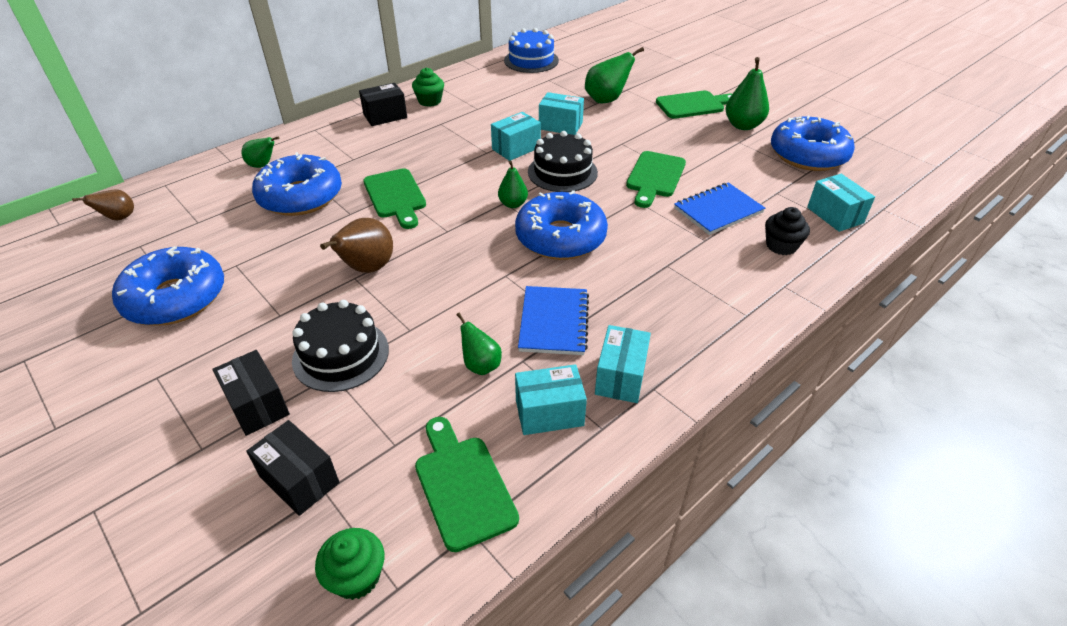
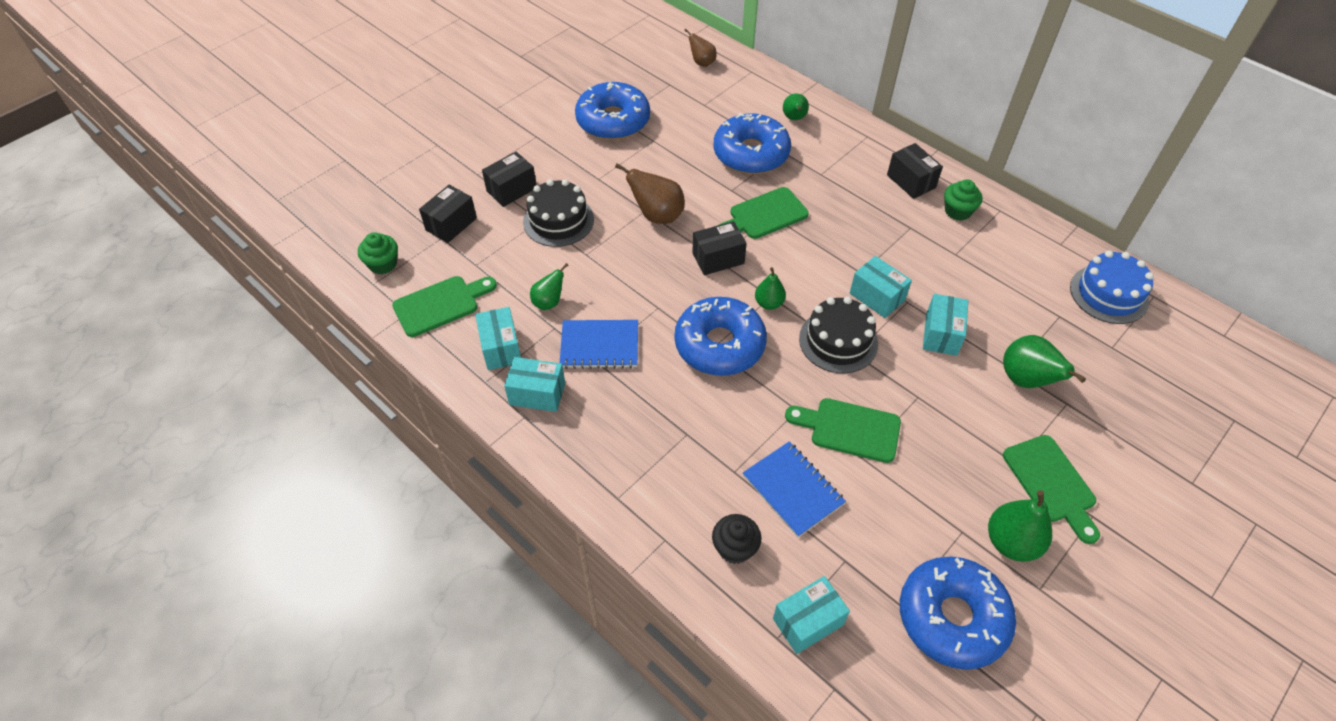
camera: 85 degrees right, 10 degrees up
(446, 230) = (718, 258): none -> black box

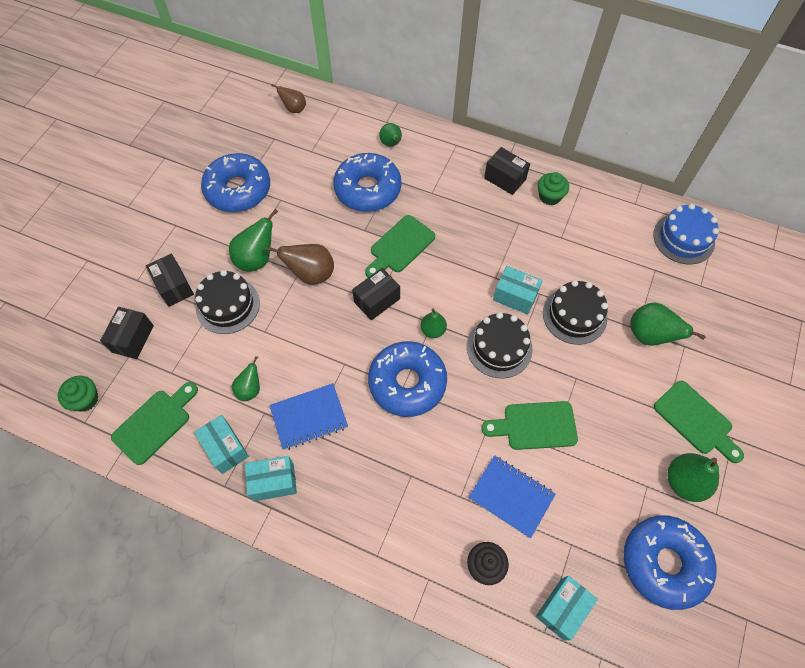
camera: 20 degrees left, 10 degrees up
(511, 189) = (174, 286): black box -> black box turned 60 degrees counterclockwise
(606, 187) = (256, 259): none -> green pear
(941, 334) = (574, 315): turquoise box -> black cake

